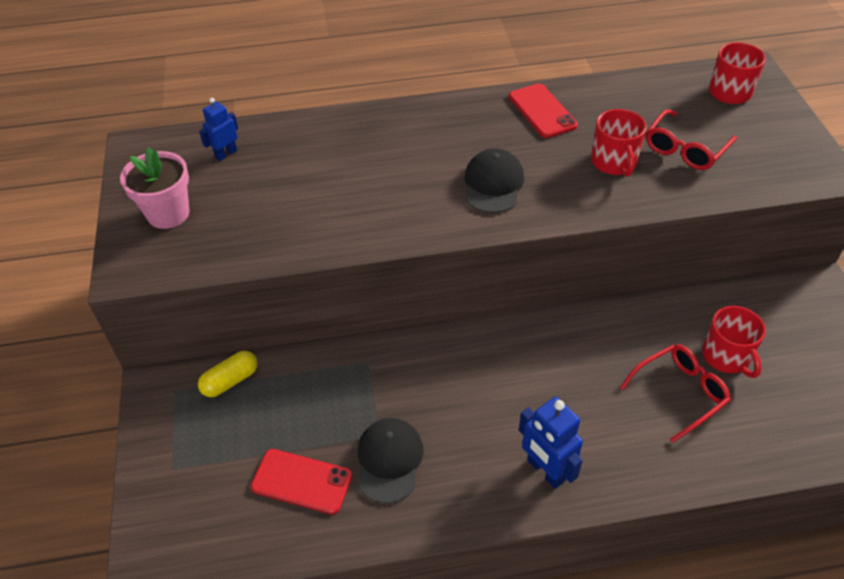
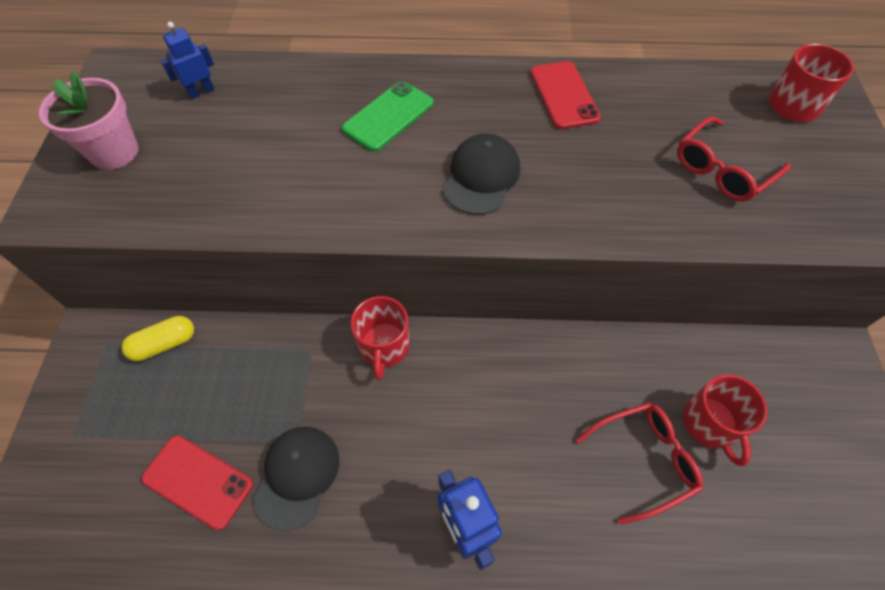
camera: 10 degrees right, 10 degrees up
(399, 149) = (388, 116): none -> green phone
(614, 162) = (631, 173): red mug -> red mug (384, 346)

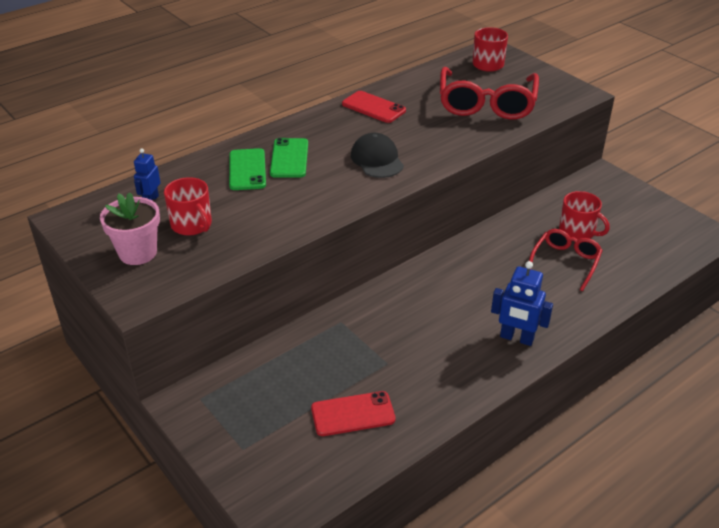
camera: 40 degrees left, 20 degrees down
(164, 344) = (242, 374): yellow capsule -> none
(297, 476) = (406, 375): black cap -> none
(330, 106) = (247, 170): none -> green phone
(384, 346) = (382, 296): red mug -> red mug (192, 225)
(722, 169) = (486, 103): red glasses -> red glasses, size x1.69

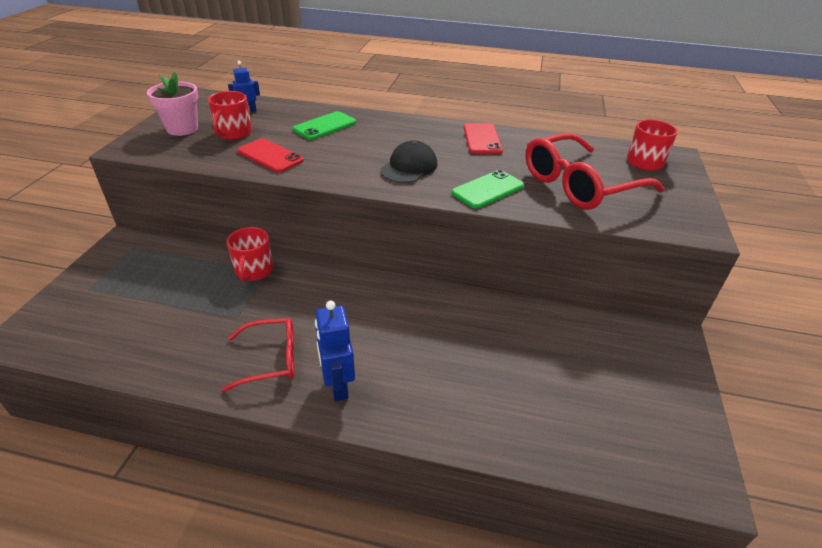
camera: 50 degrees right, 0 degrees up
(289, 158) = (360, 134): green phone -> green phone (488, 189)
(353, 414) = (159, 326): red phone -> red phone (270, 156)
(565, 262) = (491, 371): red glasses -> red glasses (270, 359)
(577, 232) = (552, 359): red mug -> red mug (253, 271)

